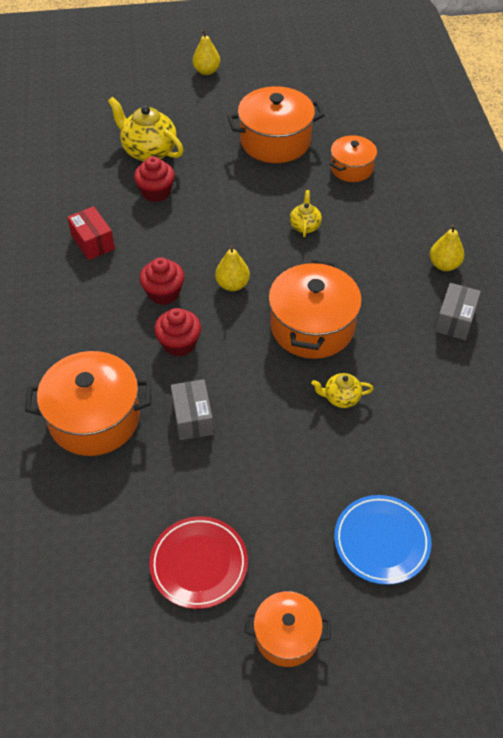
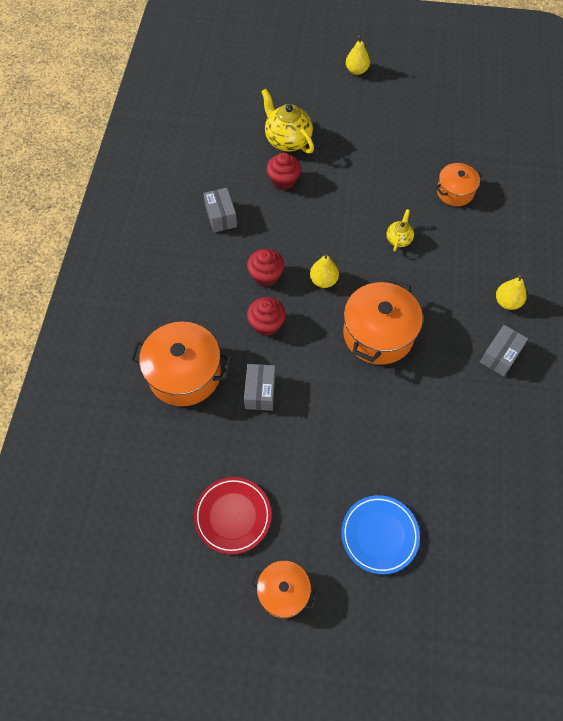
camera: 15 degrees right, 10 degrees up
(93, 242) = (221, 217): red box -> grey box
(275, 141) = (396, 152): orange pot -> none
(341, 398) = (383, 403): yellow teapot -> none

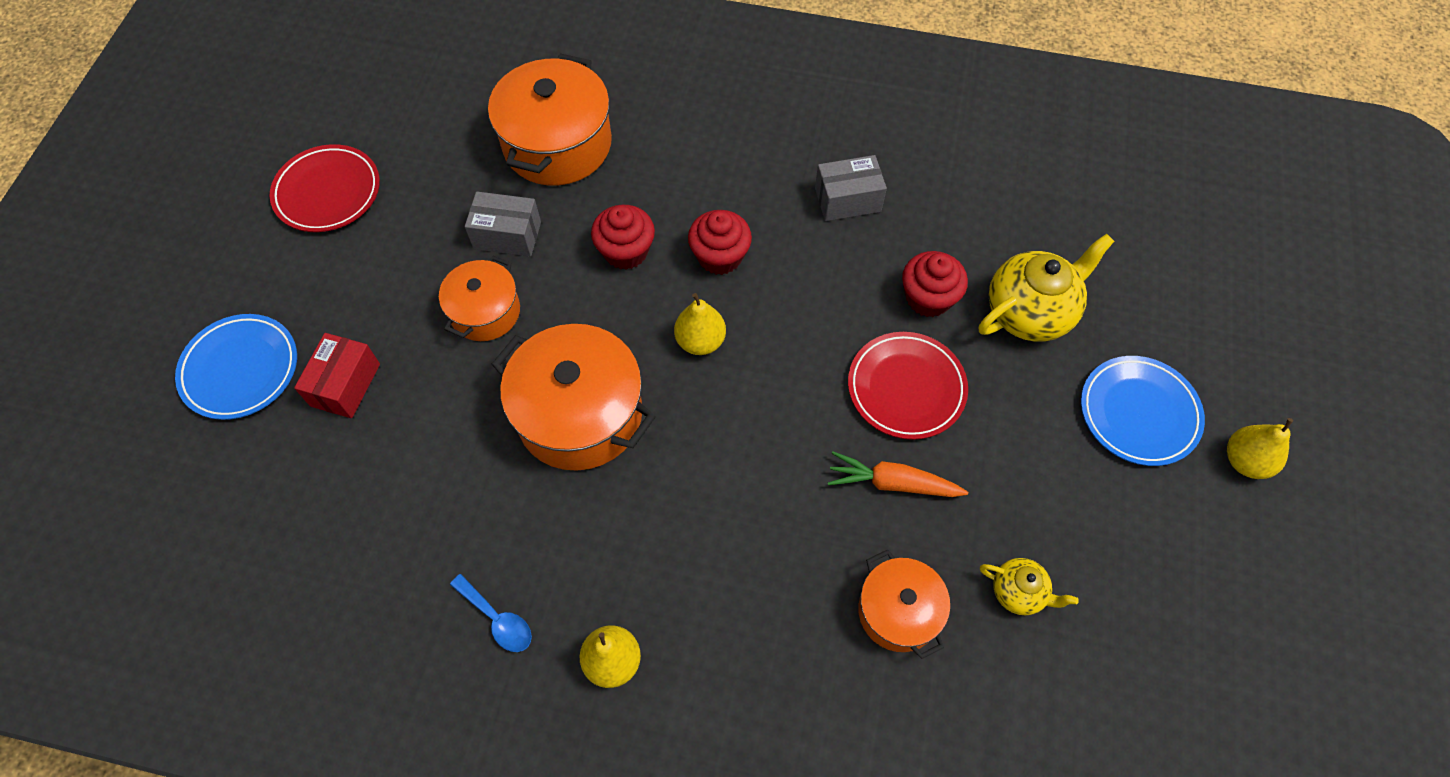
camera: 95 degrees right, 0 degrees up
(283, 592) = (206, 243): orange pot -> orange pot (485, 312)
(338, 104) = (1138, 413): none -> blue plate
(339, 190) = (906, 388): none -> red plate
(380, 465) = (345, 385): none -> red box
(392, 195) = (892, 483): none -> orange carrot
(398, 239) = (781, 479): yellow teapot -> yellow teapot (1018, 592)
(500, 356) = (497, 619): grey box -> blue spoon

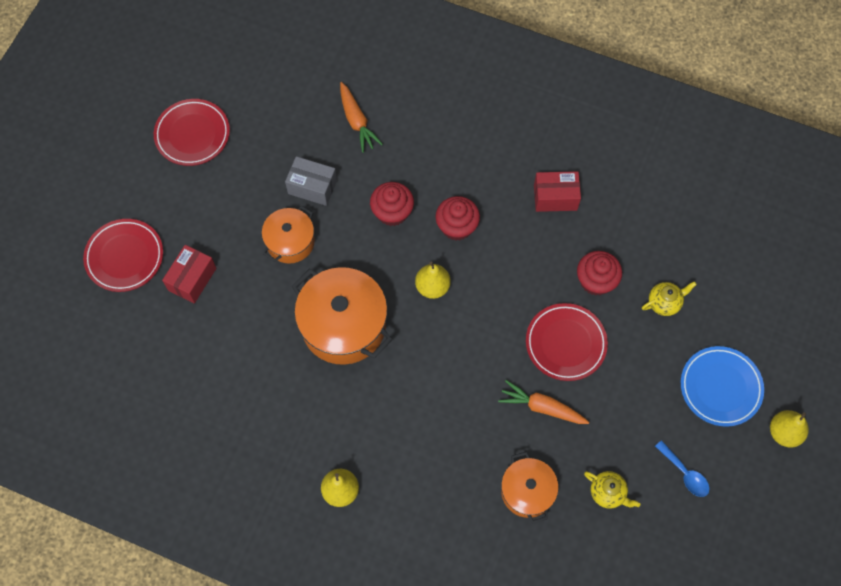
camera: 10 degrees right, 5 degrees up
(240, 369) = (125, 257): blue plate -> red plate
(497, 619) = (273, 452): blue spoon -> blue spoon (685, 473)
(557, 144) = (357, 121): orange pot -> orange carrot
(847, 200) = (555, 197): grey box -> red box
(1030, 312) = (664, 303): yellow teapot -> yellow teapot, size x0.53

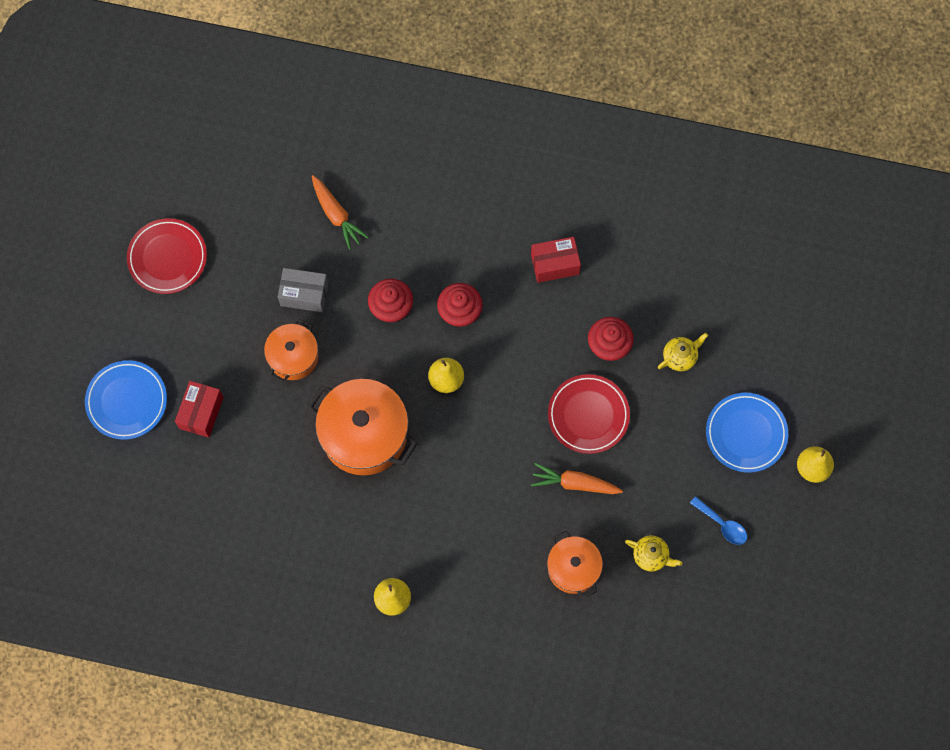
camera: 10 degrees left, 5 degrees up
(125, 257) = (127, 401): red plate -> blue plate

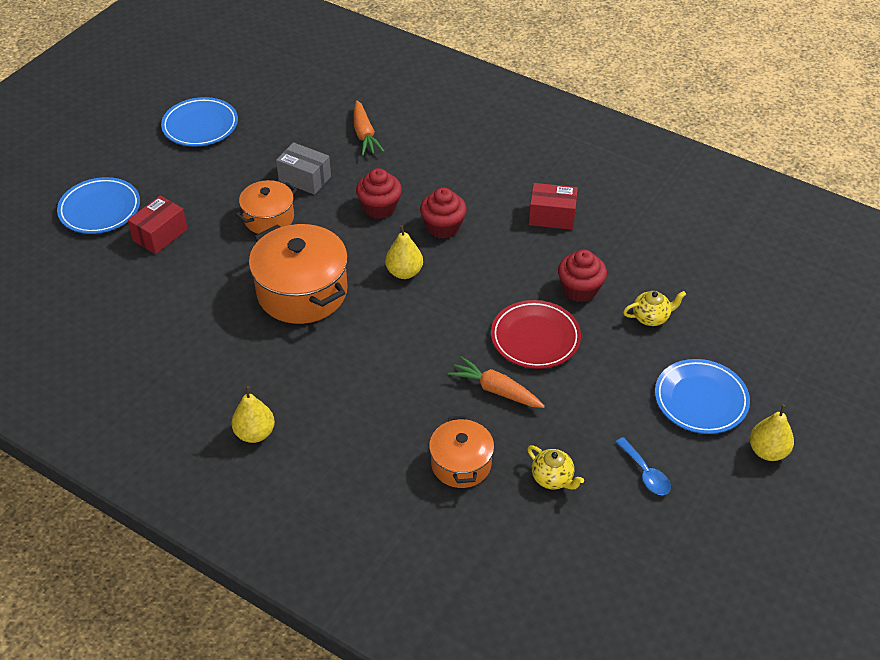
camera: 20 degrees right, 25 degrees down
(167, 258) = (200, 126): red plate -> blue plate

